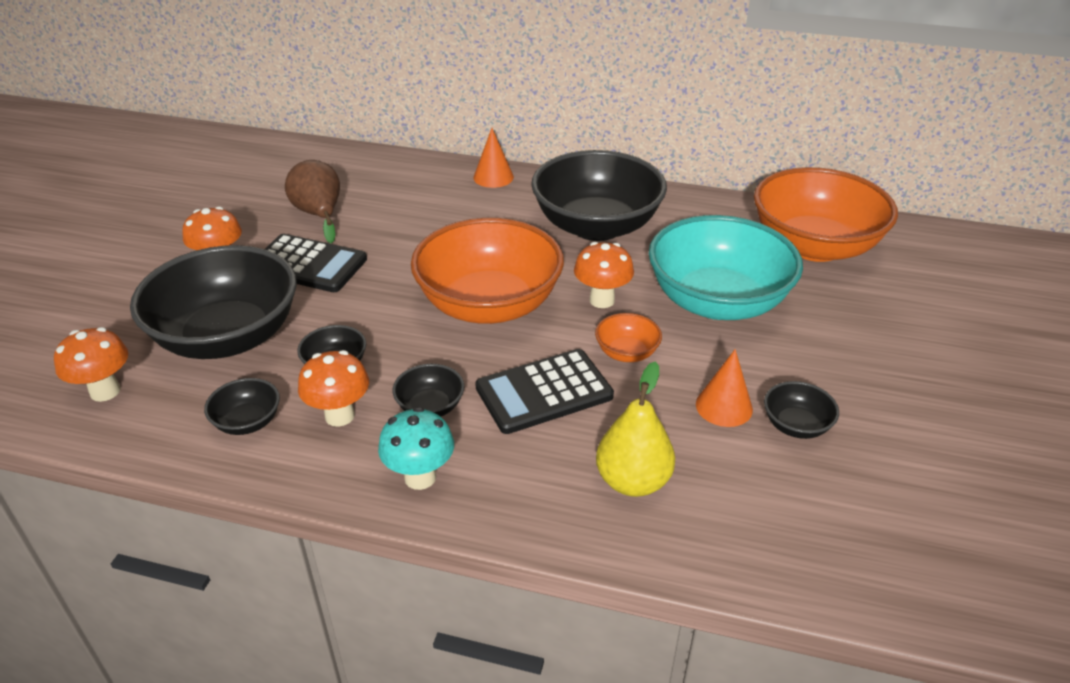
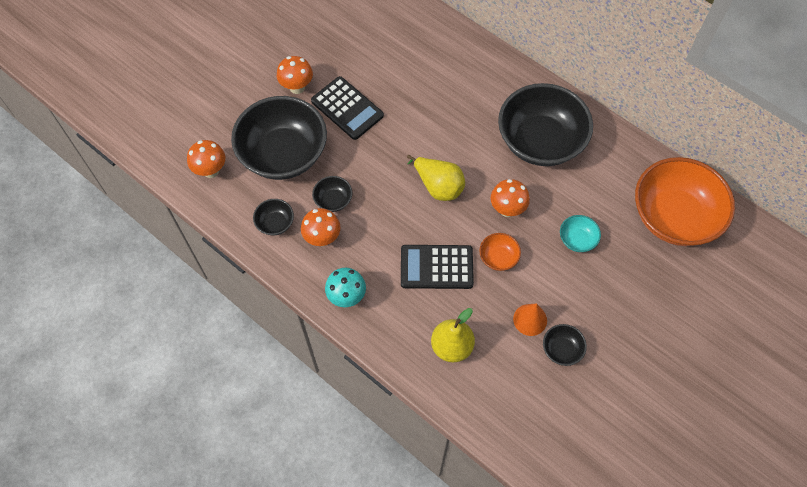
camera: 25 degrees right, 25 degrees up
(319, 215) = (370, 62): brown pear -> none
(430, 406) = (371, 252): black bowl -> none
(489, 305) = (438, 186): orange bowl -> yellow pear
(493, 177) = (497, 64): orange cone -> none
(717, 302) = (577, 239): turquoise bowl -> turquoise bowl, size x0.42

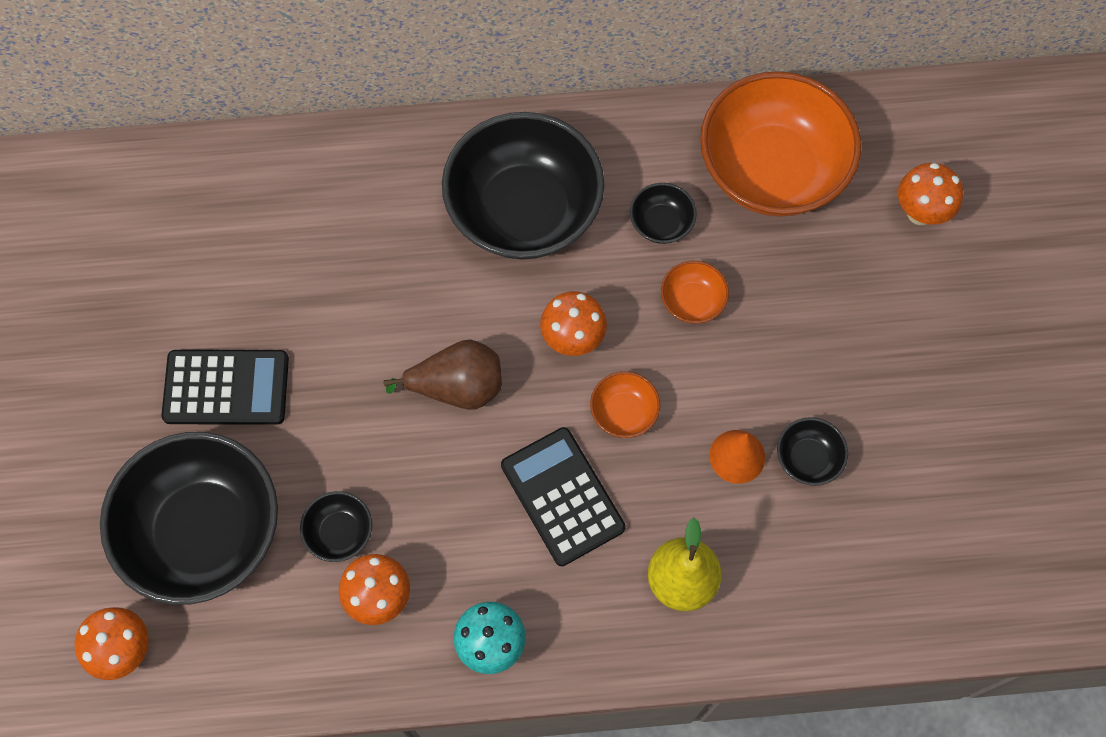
camera: 45 degrees left, 5 degrees up
(275, 223) = (294, 637): black bowl -> black bowl (661, 223)
(297, 87) = (123, 420): orange mushroom -> orange mushroom (920, 213)
(436, 267) = (562, 496): black calculator -> black calculator turned 105 degrees clockwise
(438, 186) = (457, 387): yellow pear -> brown pear
(577, 239) = (692, 301): turquoise bowl -> orange bowl

